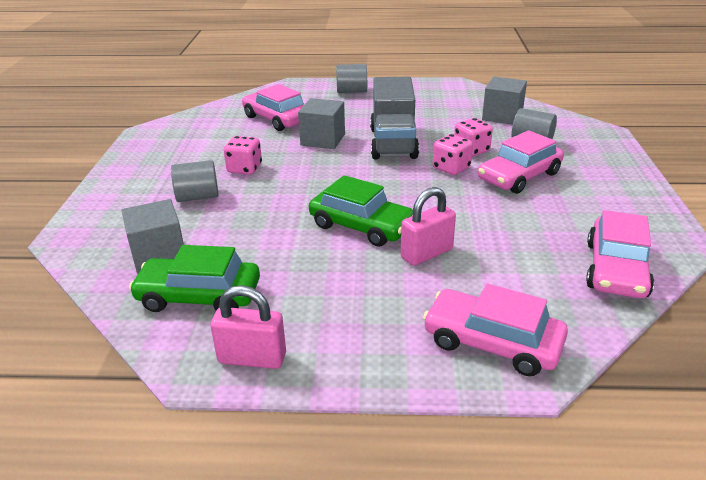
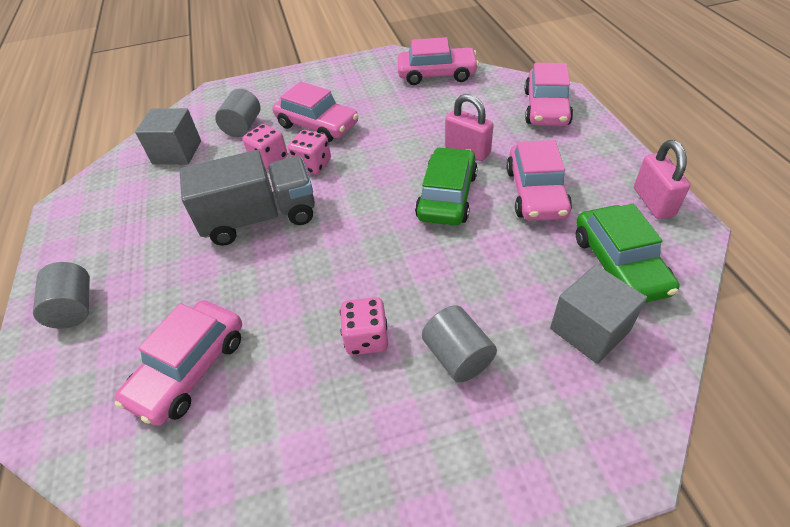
camera: 105 degrees left, 15 degrees up
(323, 140) = (260, 285): grey cube -> none
(329, 279) = (535, 192): none -> pink car

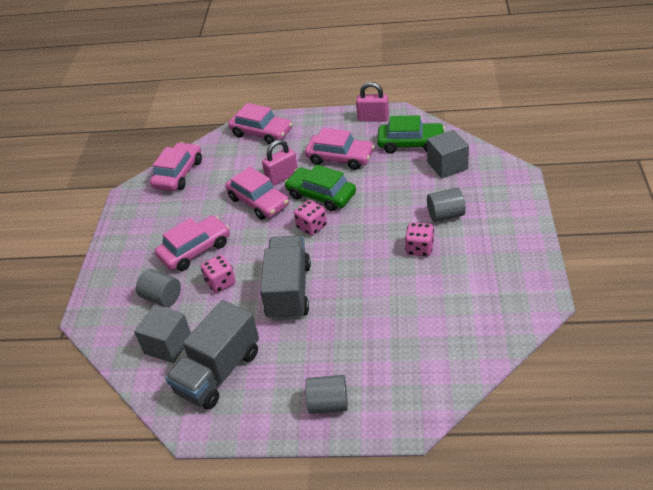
camera: 70 degrees left, 5 degrees down
(136, 200) = (218, 372): none -> grey truck
(189, 368) = (410, 332): pink car -> pink car (258, 202)
(312, 165) = (245, 257): pink dice -> pink dice (312, 227)

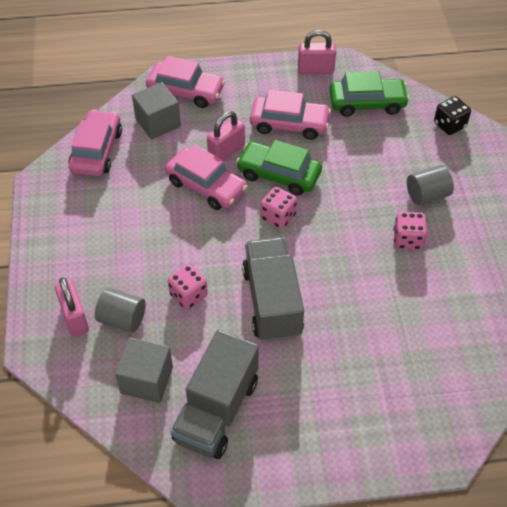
camera: 15 degrees left, 10 degrees up
(124, 295) = (75, 318): none -> pink padlock
(195, 250) = (146, 253): pink car -> none
(328, 404) = (351, 438): grey cylinder -> none
(447, 165) = (415, 131): grey cube -> grey cube (158, 122)
(479, 161) = (449, 125): none -> black dice

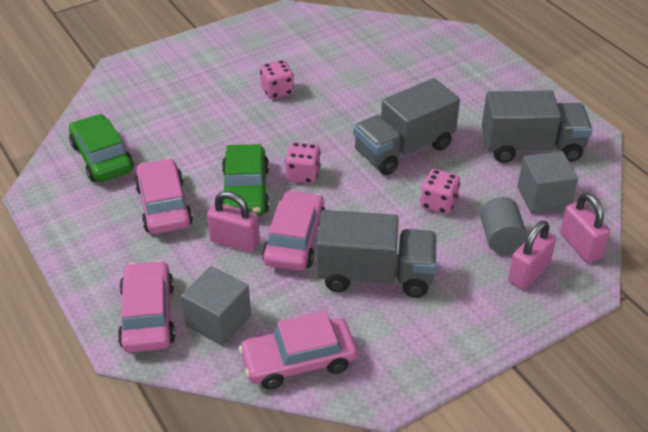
camera: 115 degrees left, 10 degrees down
(140, 219) = (375, 275): none -> grey truck
(315, 70) = (59, 211): pink padlock -> pink padlock (580, 246)
(427, 195) = (216, 91): grey cylinder -> none
(449, 125) = (111, 97): black dice -> none

